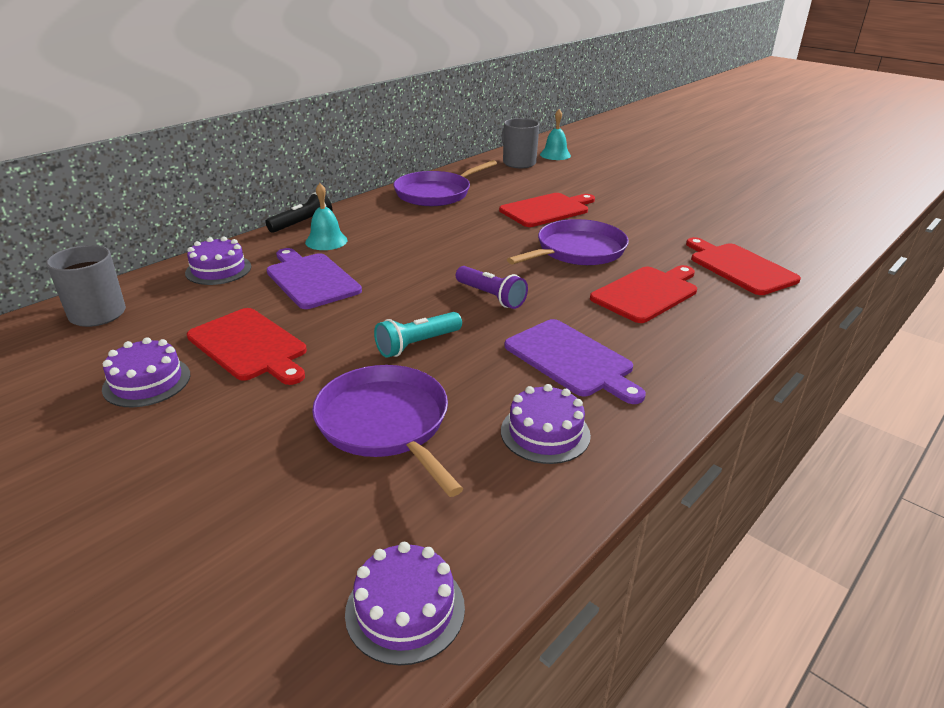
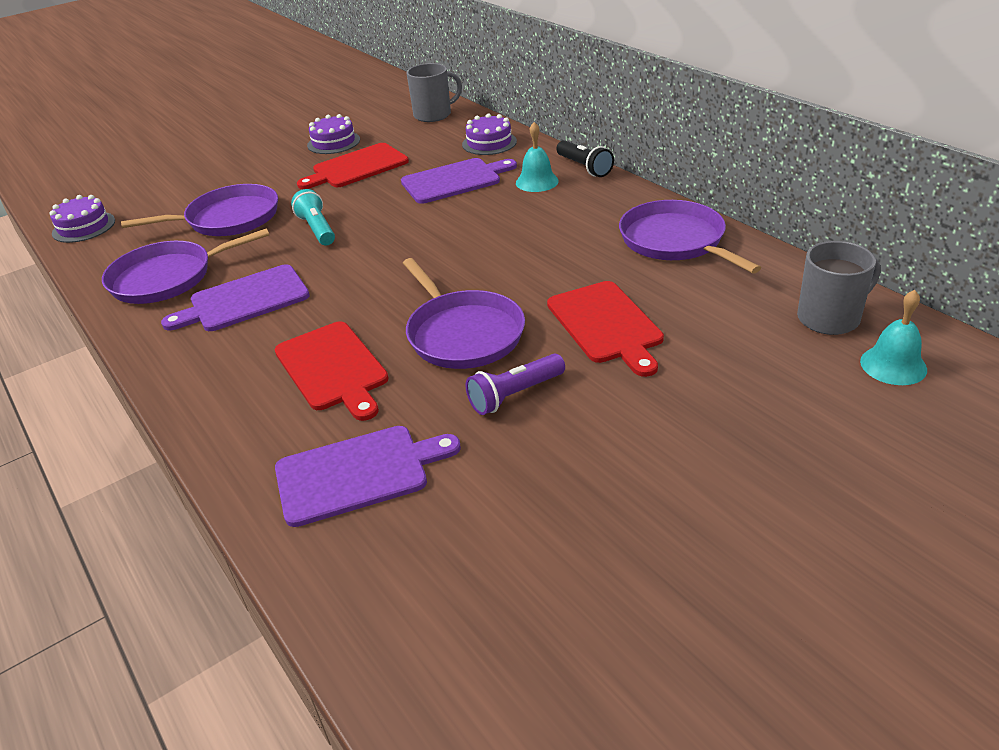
camera: 105 degrees right, 5 degrees up
(491, 297) = (378, 266): purple flashlight -> purple flashlight (514, 395)
(545, 433) = (167, 278): purple cake -> purple pan
(739, 267) = (358, 473): red cutting board -> purple cutting board

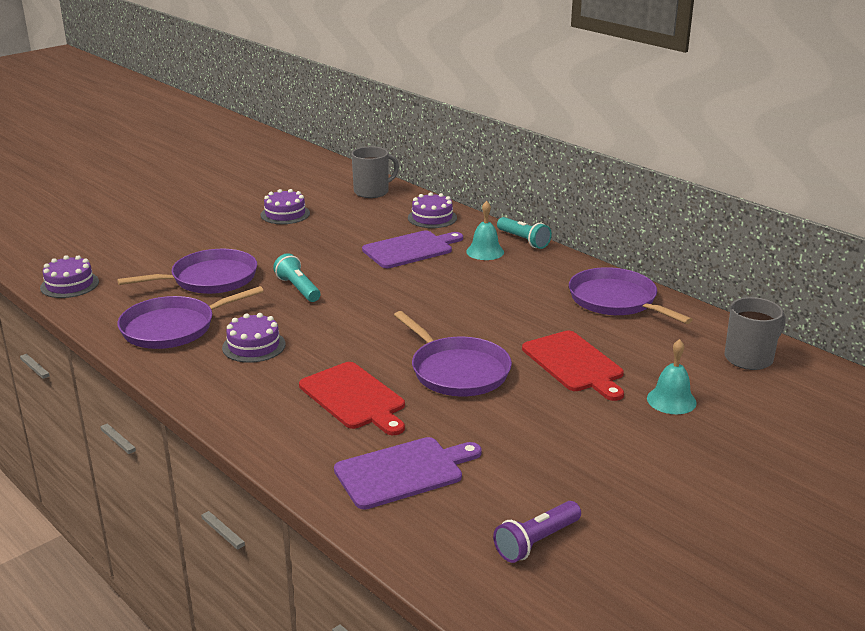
camera: 10 degrees left, 10 degrees down
(244, 300) = (254, 346): purple cutting board -> purple cake
(357, 167) = (315, 236): red cutting board -> none
(514, 395) = (514, 415): purple flashlight -> purple flashlight (536, 542)
(584, 167) = (523, 240): black flashlight -> turquoise flashlight
(893, 365) = (802, 390): turquoise bell -> turquoise bell (671, 400)

